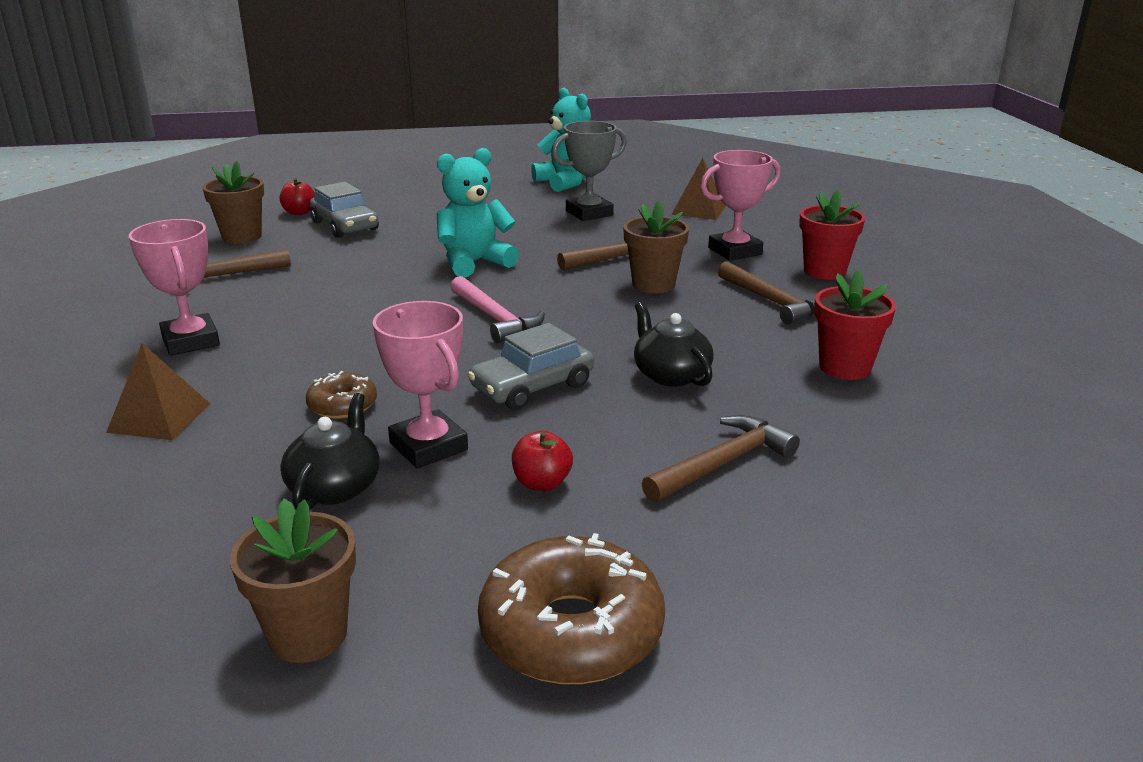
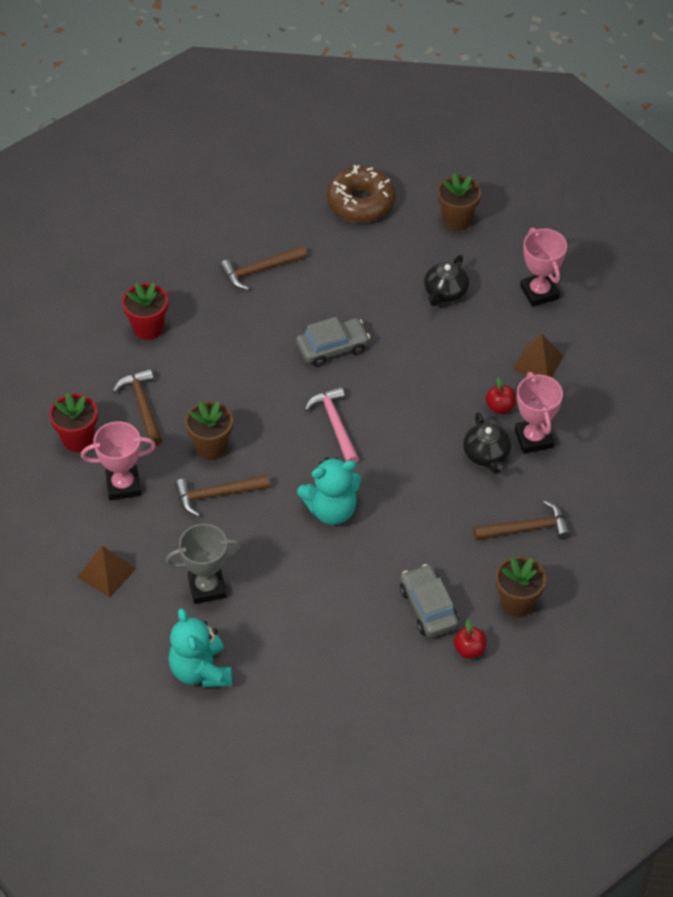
camera: 165 degrees left, 25 degrees up
(342, 405) = (439, 353): brown donut -> none
(428, 446) = (398, 311): pink trophy -> pink trophy (539, 292)
(542, 483) = (349, 275): red apple -> red apple (500, 407)
(670, 375) = (250, 342): black teapot -> black teapot (486, 454)

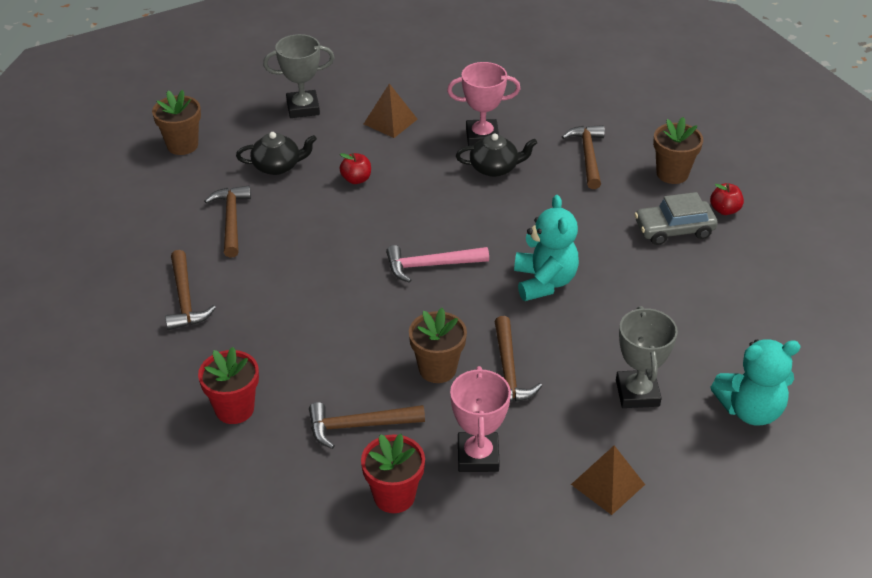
camera: 80 degrees left, 10 degrees down
(332, 348) = (323, 255): grey car -> none
(360, 202) = (121, 208): brown donut -> none
(362, 277) = (231, 220): none -> brown hammer
(445, 292) = (277, 166): black teapot -> black teapot turned 45 degrees counterclockwise
(500, 407) = (438, 151): red apple -> red apple (356, 179)
(539, 292) = (303, 108): pink trophy -> grey trophy

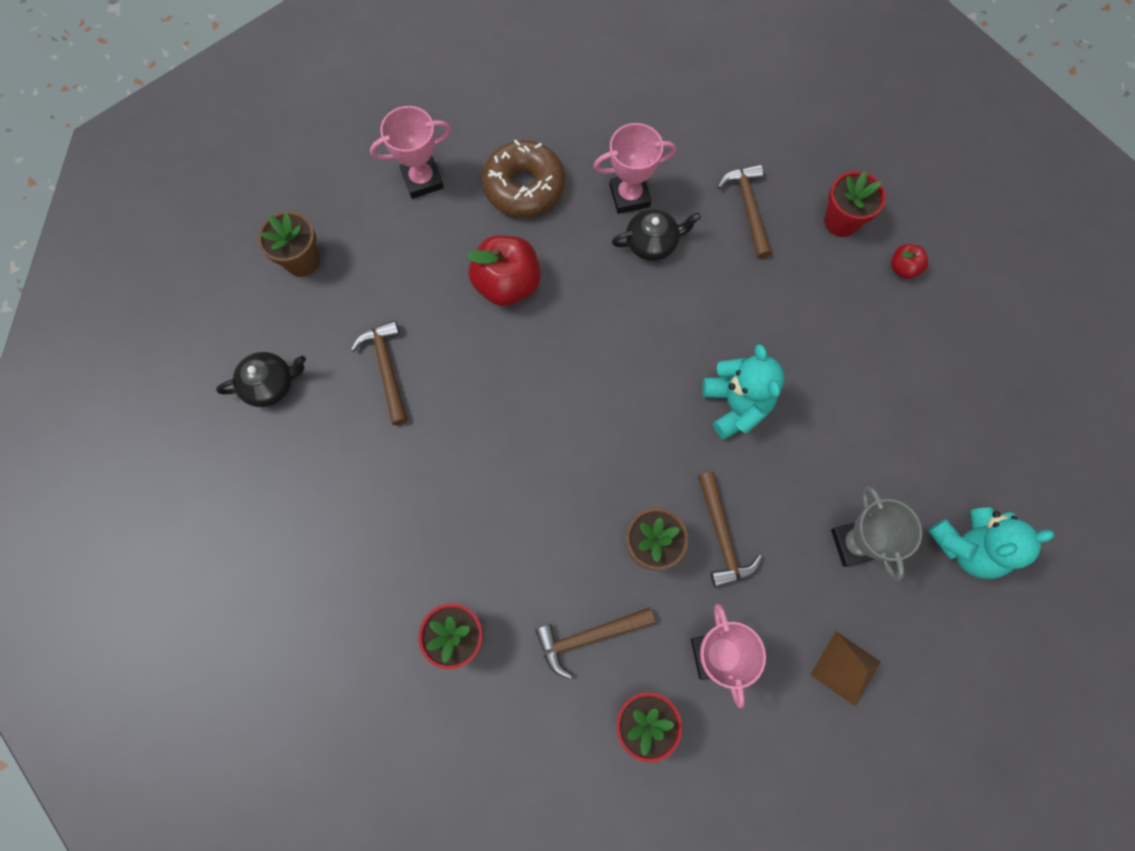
camera: 10 degrees left, 30 degrees up
(185, 299) = (367, 493): brown hammer -> none
(277, 166) = (416, 277): black teapot -> black teapot (270, 384)
(303, 108) = (422, 180): grey trophy -> pink trophy
(356, 179) = (507, 284): red apple -> red apple, size x2.00
(390, 121) = (524, 186): brown pyramid -> brown donut
(431, 265) = (614, 401): pink hammer -> none
(672, 174) = (841, 221): brown flower pot -> red flower pot
(674, 229) = (855, 306): grey car -> none

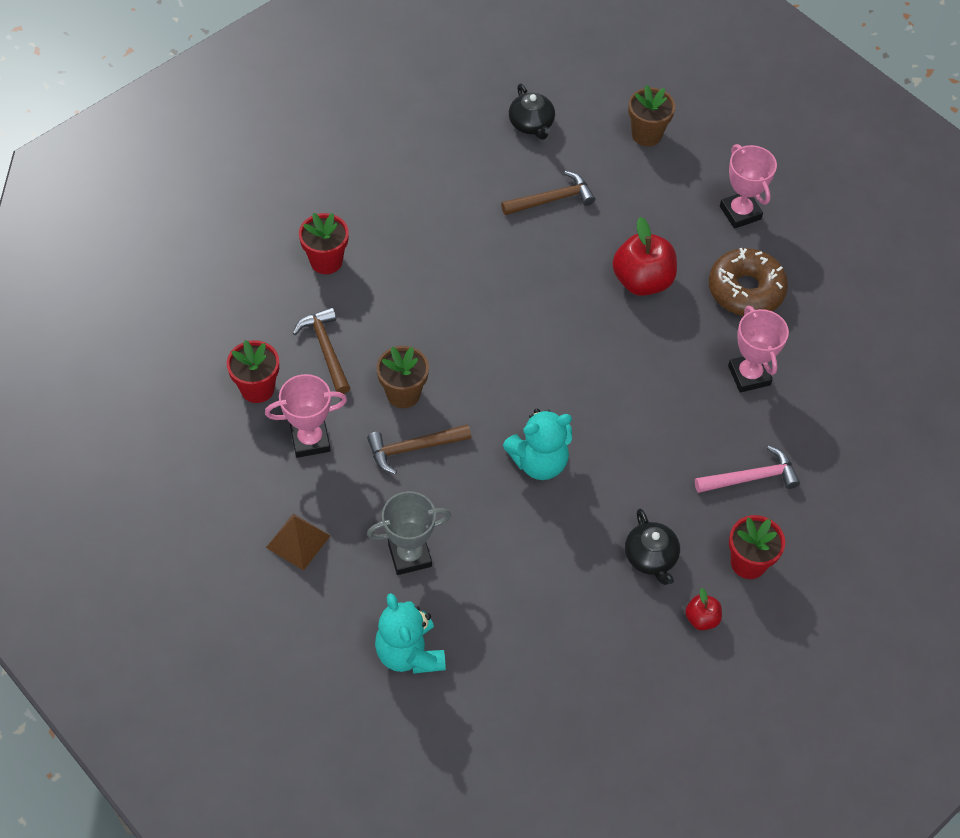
camera: 85 degrees right, 15 degrees down
(652, 242) = (700, 395): black teapot -> black teapot (651, 557)
(748, 208) = (751, 477): brown hammer -> pink hammer

